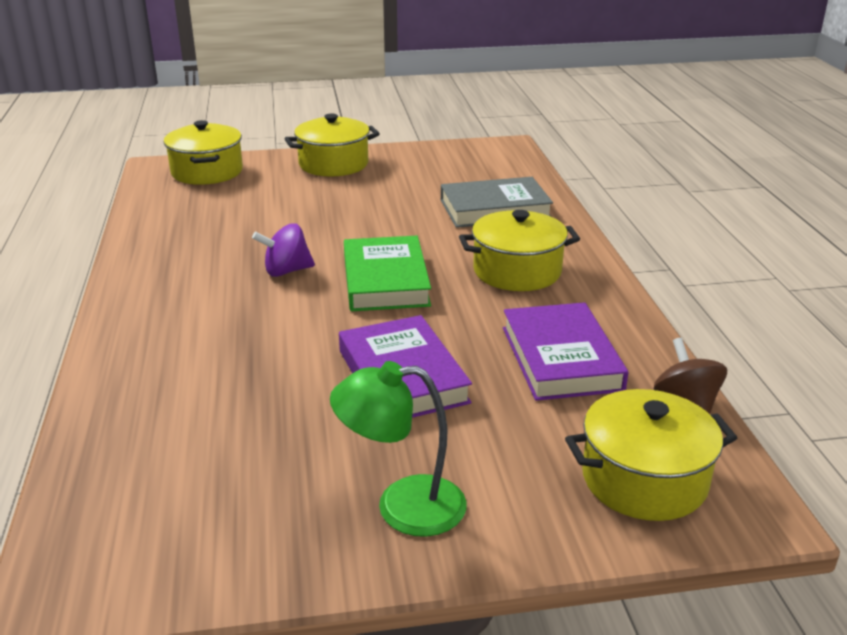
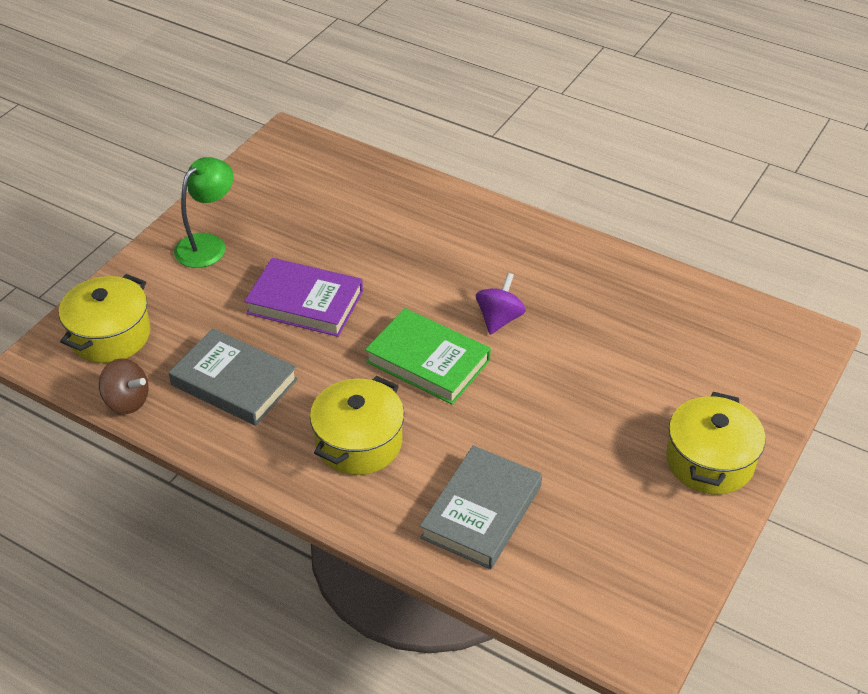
camera: 130 degrees right, 15 degrees up
(207, 172) = (766, 362): yellow pot -> none
(561, 358) = (234, 382): purple book -> grey book

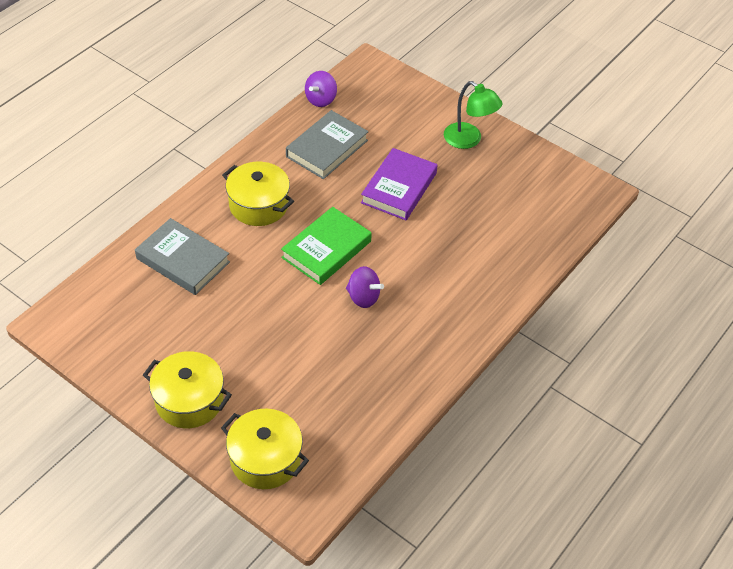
camera: 95 degrees right, 5 degrees up
(110, 335) = (382, 92): yellow pot -> yellow pot (265, 459)
(127, 401) = (321, 100): brown spinning top -> purple spinning top

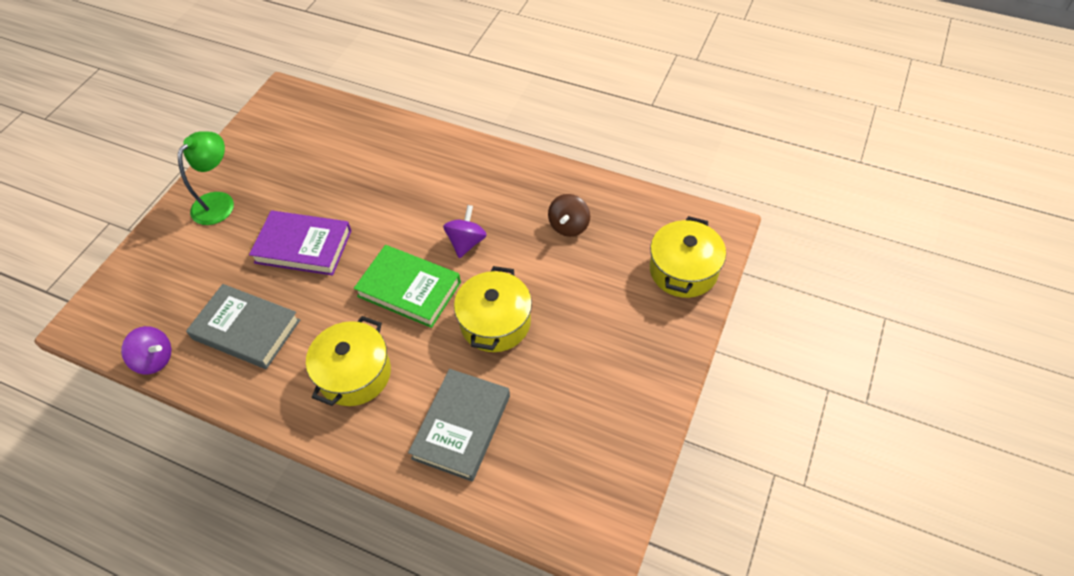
camera: 100 degrees left, 5 degrees up
(189, 400) = (647, 354): yellow pot -> yellow pot (495, 322)
(354, 380) = (569, 226): none -> brown spinning top

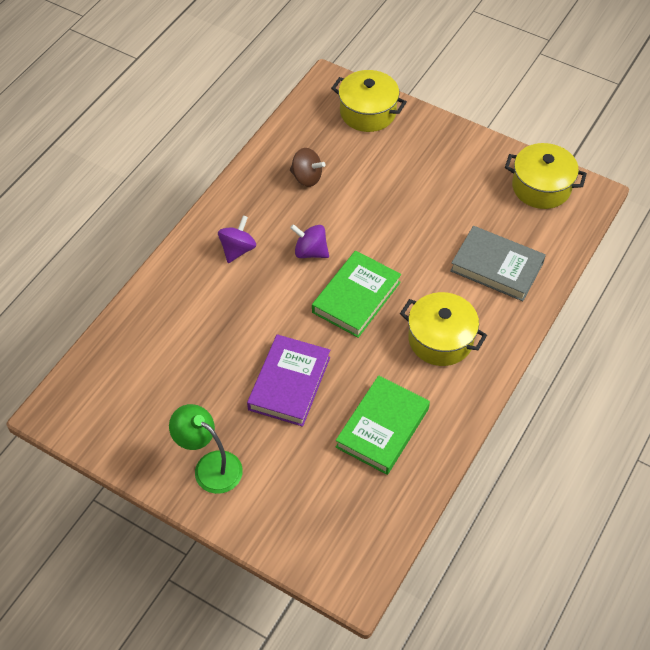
camera: 85 degrees left, 0 degrees up
(155, 359) = (407, 506): purple spinning top -> purple spinning top (237, 249)
(246, 330) = (382, 428): grey book -> green book
(495, 322) = (401, 237): yellow pot -> yellow pot (541, 187)

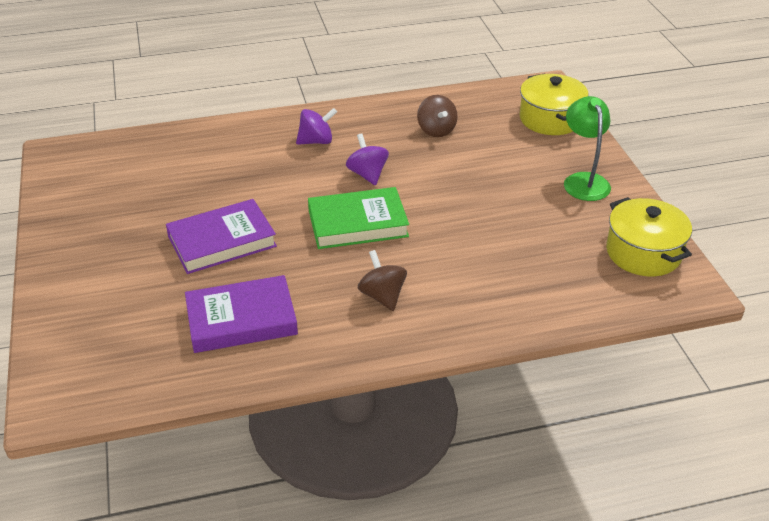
camera: 45 degrees right, 15 degrees down
(210, 466) = (89, 250): green lamp -> green lamp (583, 180)
(382, 428) = (241, 319): green book -> purple book
(440, 339) = (382, 296): yellow pot -> brown spinning top
(497, 267) = (512, 281): grey book -> none

